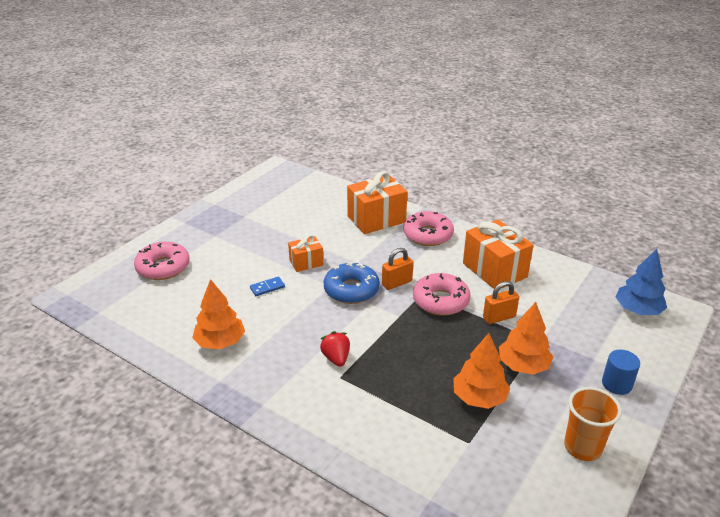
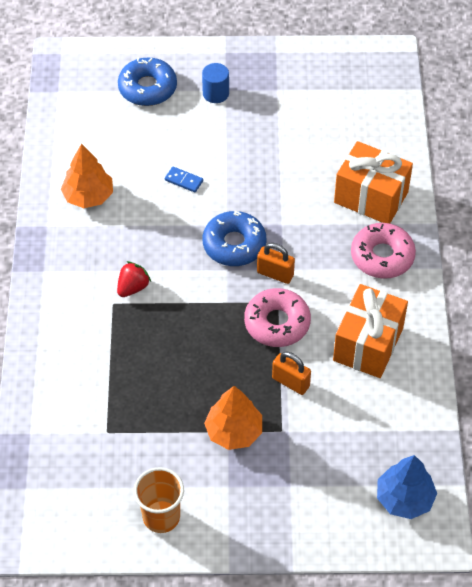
camera: 55 degrees right, 20 degrees up
(163, 267) = (147, 88): pink donut -> blue donut
(306, 262) = (245, 185): orange gift -> none
(479, 397) = (165, 416): orange tree -> none
(617, 384) = (266, 516): blue cylinder -> blue cylinder (215, 93)

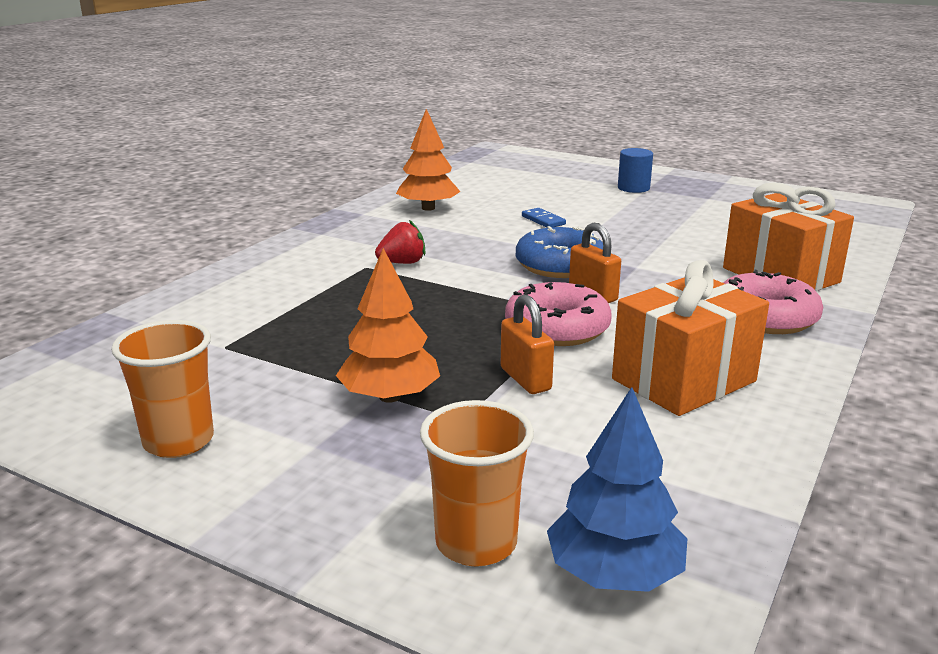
camera: 30 degrees right, 30 degrees down
(147, 88) = (562, 174): blue donut -> none
(343, 510) = (476, 543): none -> orange cup

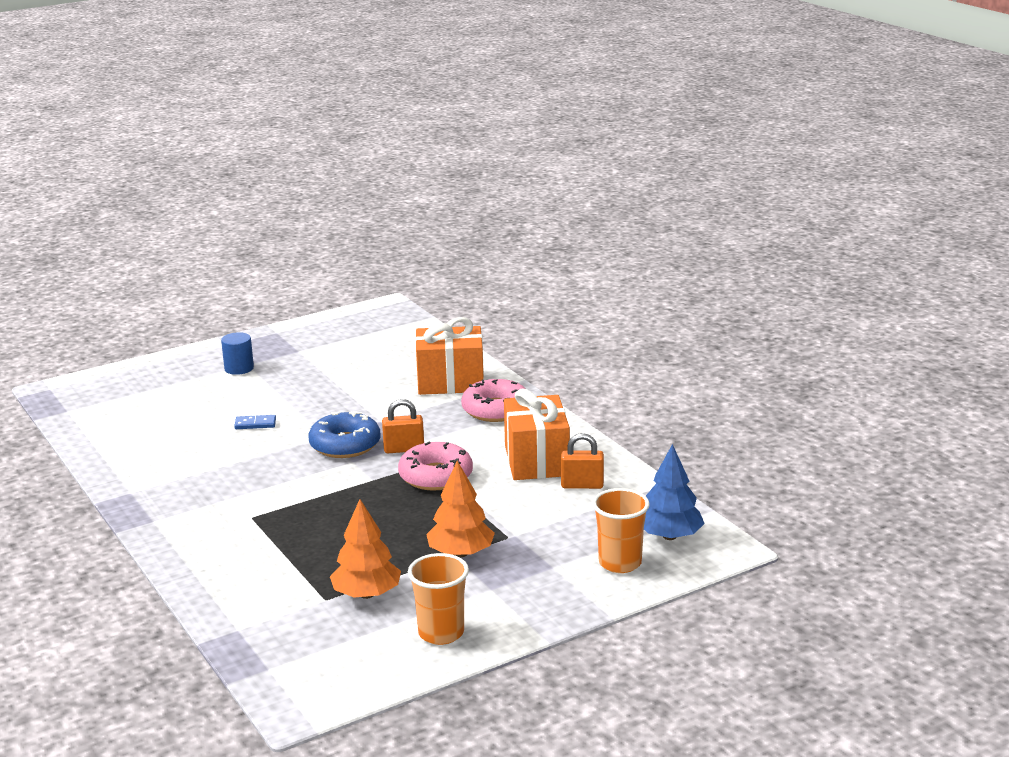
camera: 60 degrees left, 0 degrees up
(402, 263) = (264, 501): red strawberry -> none
(428, 208) = (161, 461): orange tree -> orange tree (366, 594)
(525, 379) = (486, 505): orange padlock -> orange padlock (582, 485)

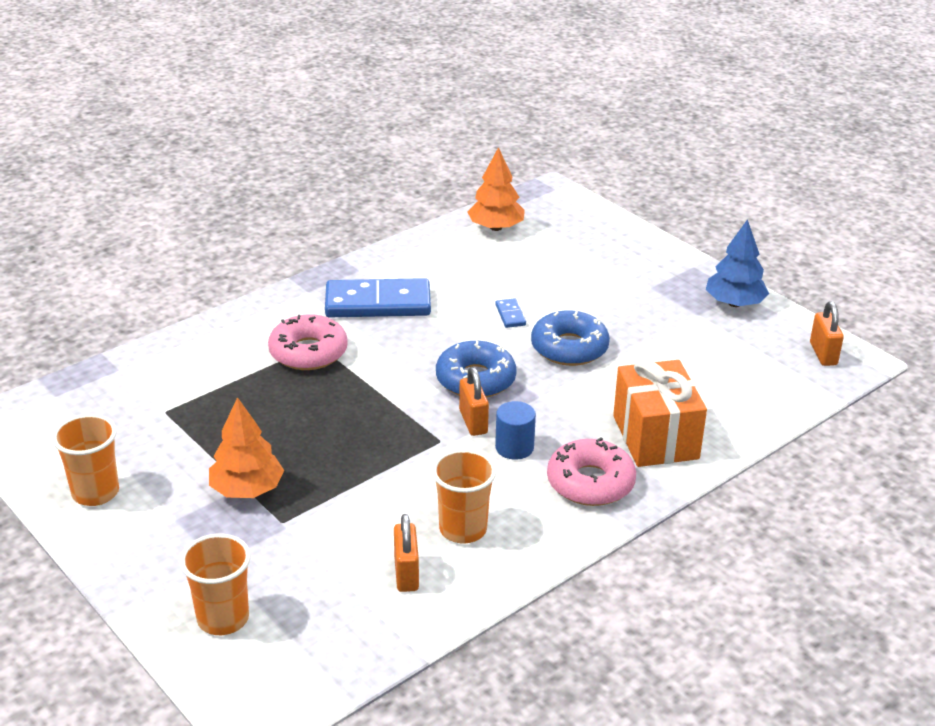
camera: 80 degrees right, 10 degrees up
(198, 484) = (378, 303): none -> blue domino
(239, 368) = (637, 283): blue cylinder -> blue cylinder (514, 447)
(319, 403) = (569, 348): none -> blue donut
(366, 594) = (171, 435): orange tree -> orange tree (496, 227)
(374, 315) = (823, 354): none -> orange padlock
(436, 476) = (414, 453): pink donut -> pink donut (308, 352)
(536, 461) = (463, 529): orange gift -> orange cup
(669, 536) = (285, 662): blue tree -> blue tree (734, 303)

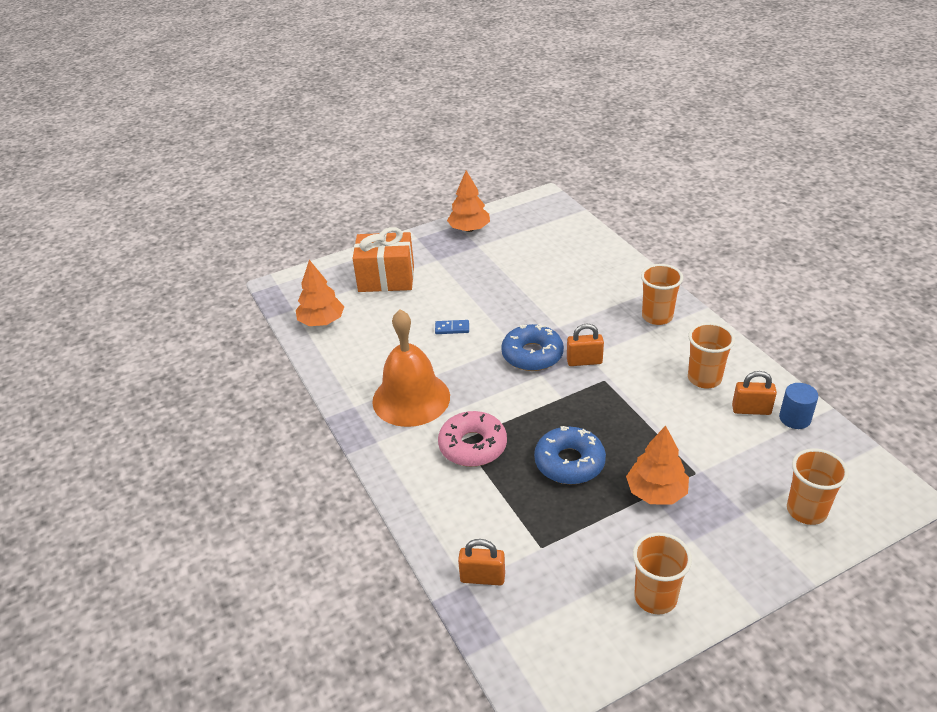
camera: 75 degrees left, 5 degrees up
(378, 303) = (411, 398): blue domino -> orange bell
(514, 447) = (616, 345): blue cylinder -> blue cylinder (795, 418)
(569, 348) = (503, 306): blue donut -> blue donut (569, 462)
(590, 482) = (657, 317): pink donut -> orange cup
(655, 437) = (612, 283): orange gift -> orange gift (386, 279)
(734, 303) = (469, 229): blue tree -> orange tree
(823, 354) = (535, 207): orange padlock -> orange padlock (482, 578)

